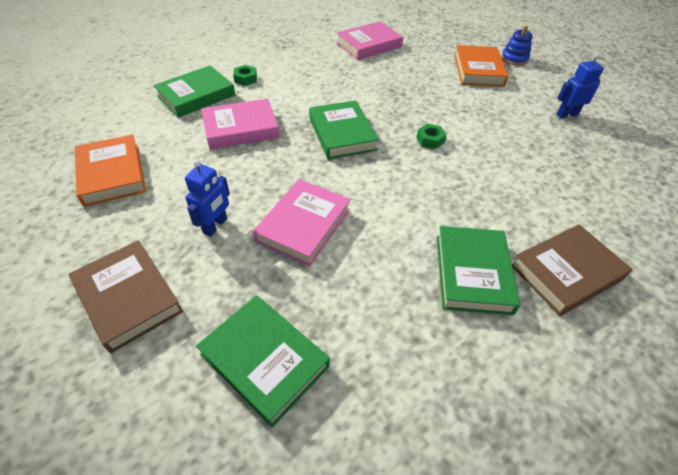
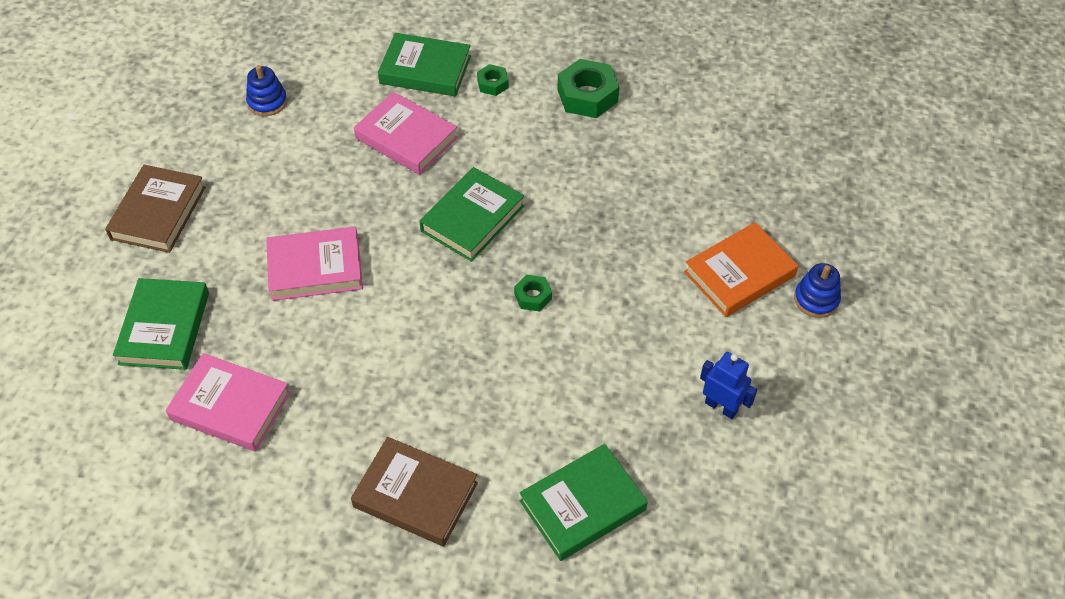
camera: 55 degrees right, 5 degrees up
(112, 174) = (267, 102): orange book -> blue stacking toy
(215, 226) = (266, 211): blue robot -> none
(300, 56) = (587, 96): none -> green nut
(369, 45) = (683, 139): pink book -> pink book (230, 406)
(472, 273) = (355, 420): green book -> green book (582, 505)

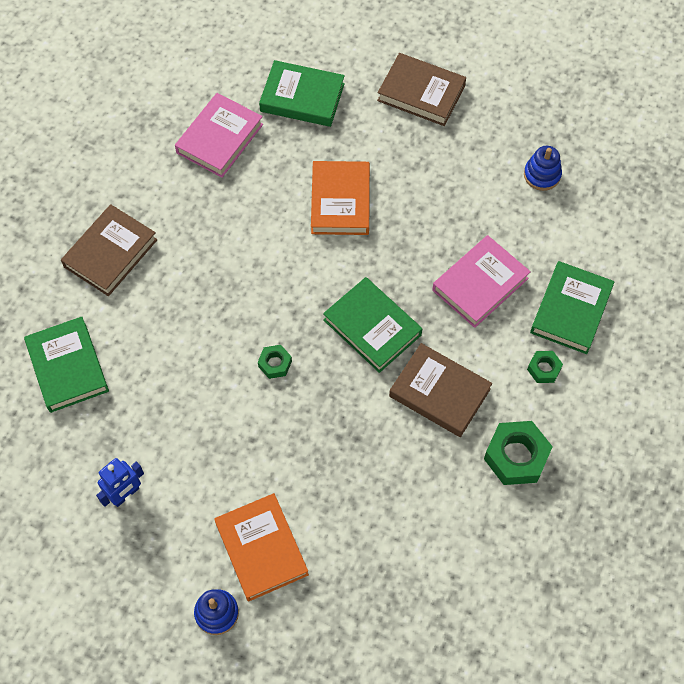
camera: 100 degrees right, 10 degrees up
(315, 268) = (340, 201): pink book -> orange book
(535, 156) = (439, 393): none -> brown book

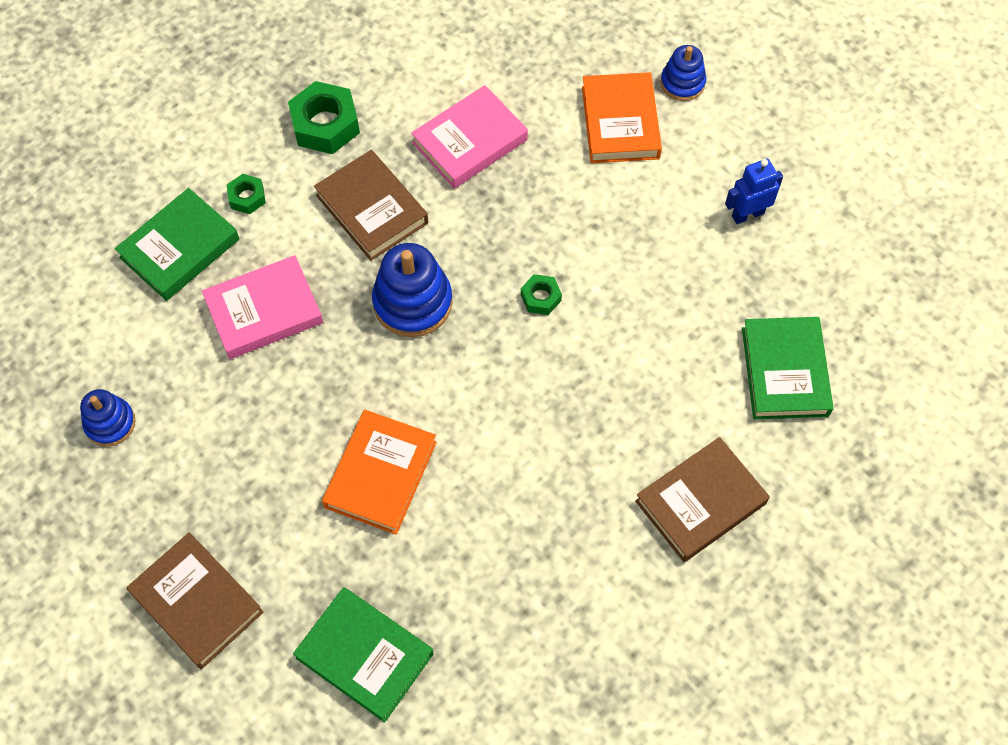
camera: 160 degrees left, 0 degrees up
(220, 138) = (505, 628): pink book -> pink book (470, 141)
(372, 327) = (412, 302): green book -> blue stacking toy

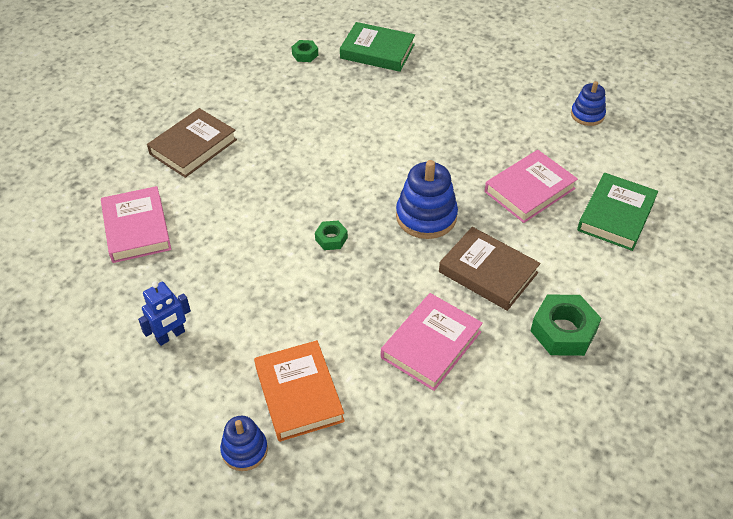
camera: 165 degrees right, 15 degrees down
(197, 602) = (480, 54): brown book -> none
(247, 197) = (590, 260): green nut -> green nut (305, 54)
(380, 474) = (404, 123): orange book -> none
(784, 371) = (137, 228): green book -> pink book

